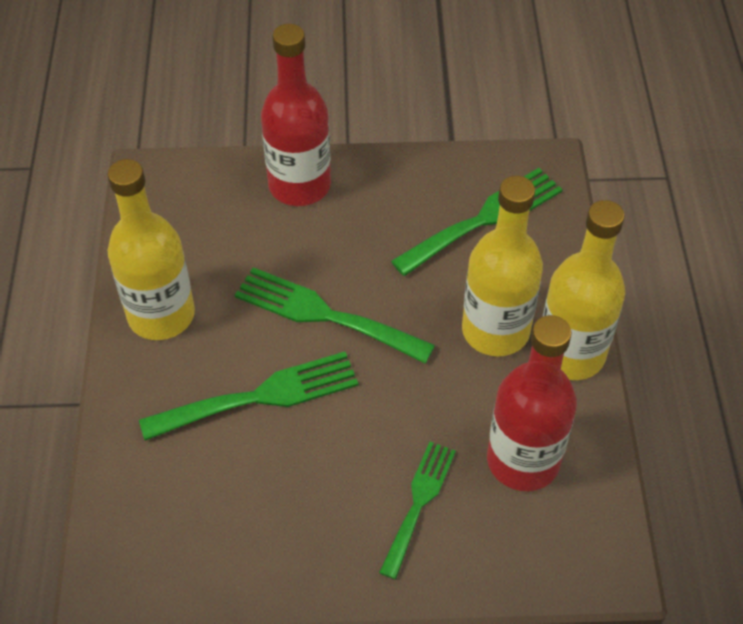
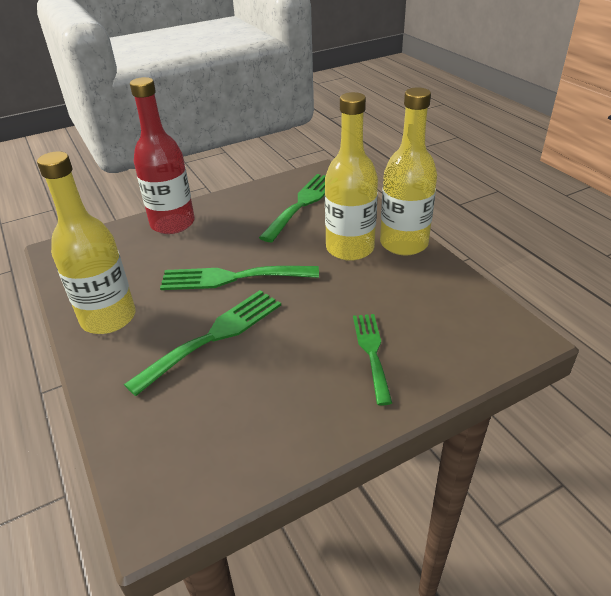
camera: 25 degrees left, 15 degrees down
(523, 460) = (420, 303): red bottle -> none

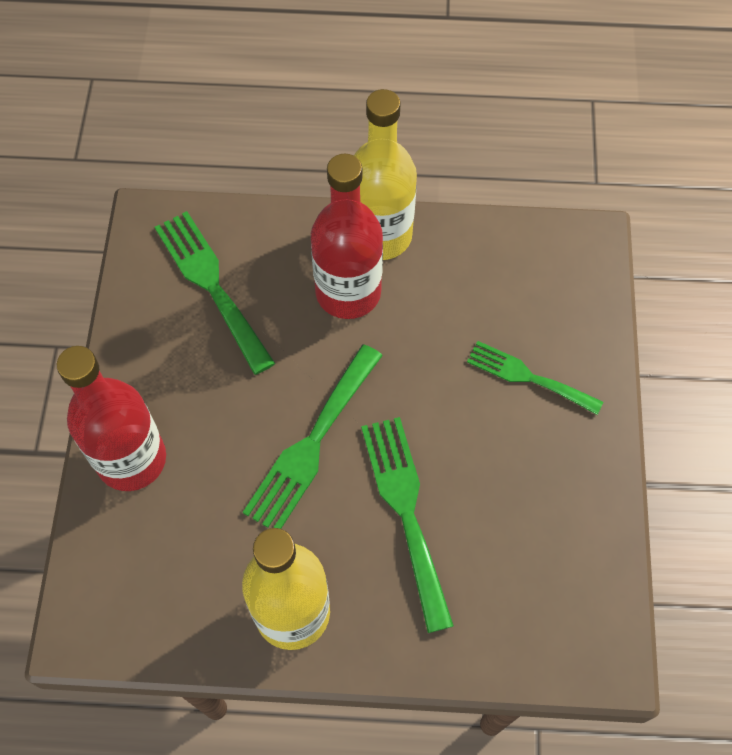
camera: 60 degrees left, 25 degrees up
(350, 248) = (348, 292): yellow bottle -> red bottle

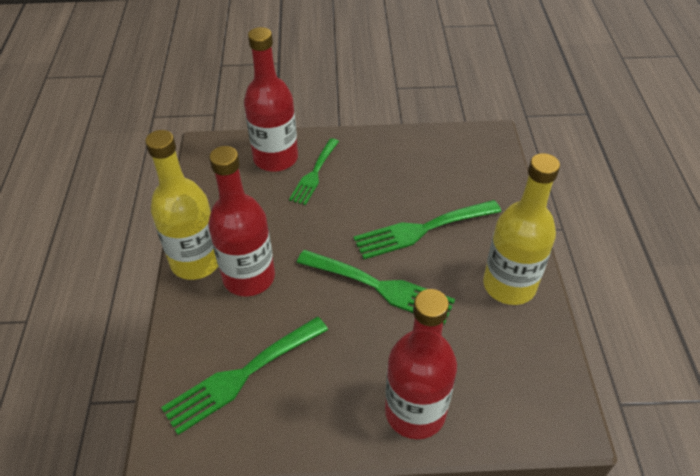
camera: 95 degrees left, 15 degrees down
(563, 327) = (275, 158): none -> red bottle

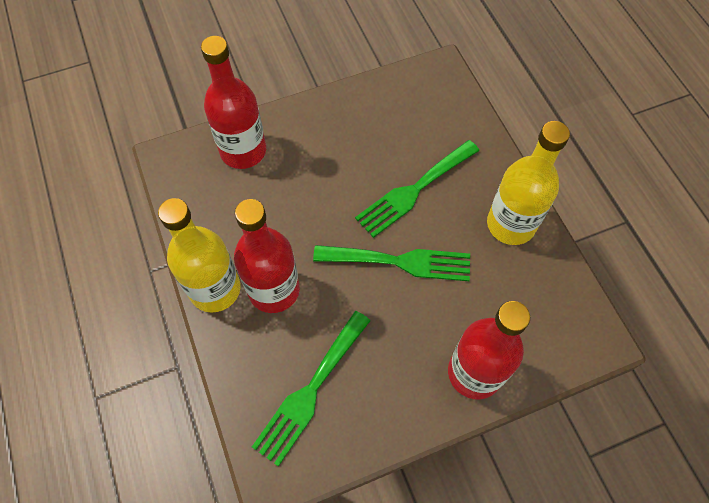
camera: 20 degrees left, 15 degrees up
(314, 174) = (289, 158): green fork -> none

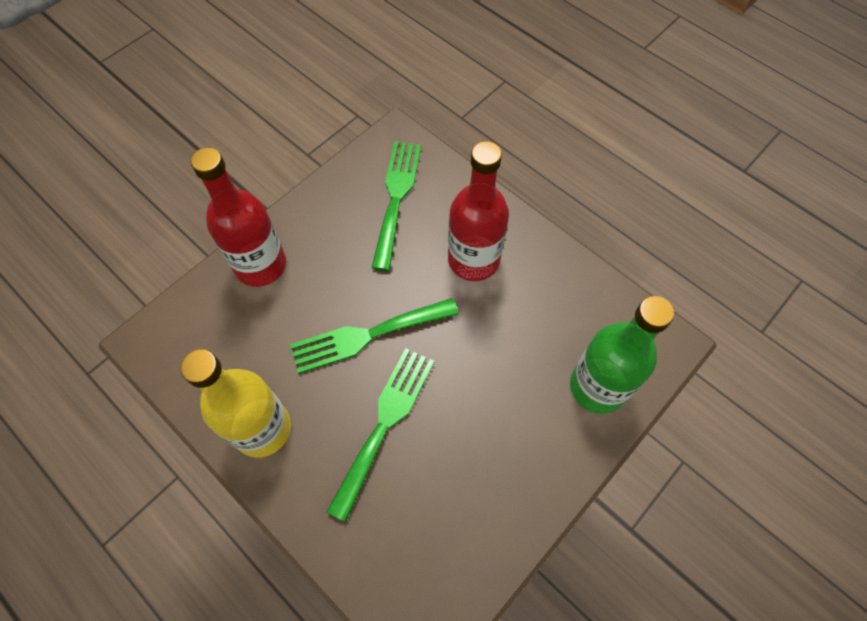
camera: 155 degrees right, 0 degrees up
(215, 289) = (526, 239): yellow bottle -> none
(243, 151) = (597, 387): red bottle -> green bottle

